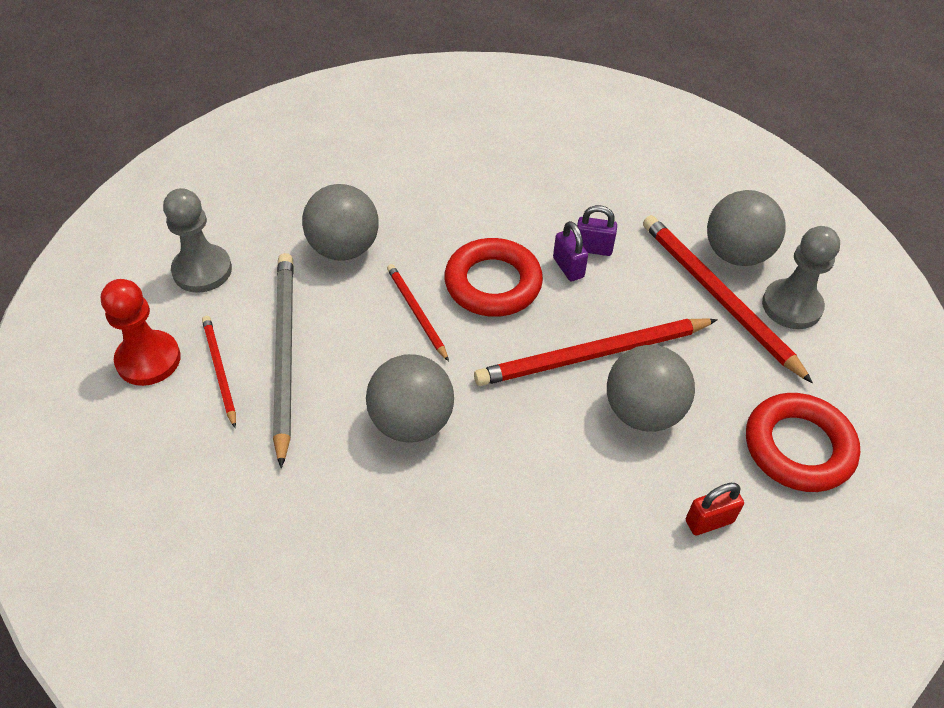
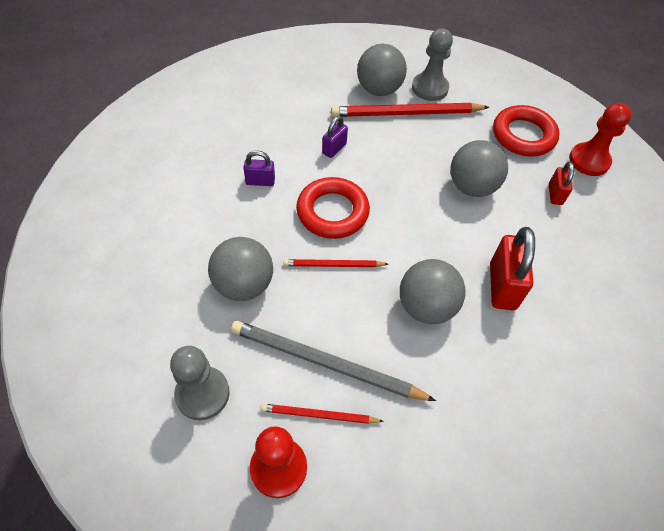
camera: 65 degrees left, 5 degrees up
(493, 497) = (502, 286): none -> red padlock
(568, 267) = (342, 168): purple padlock -> purple padlock (260, 181)
(592, 355) = (419, 189): red pencil -> none
(821, 553) = (589, 161): none -> red pawn

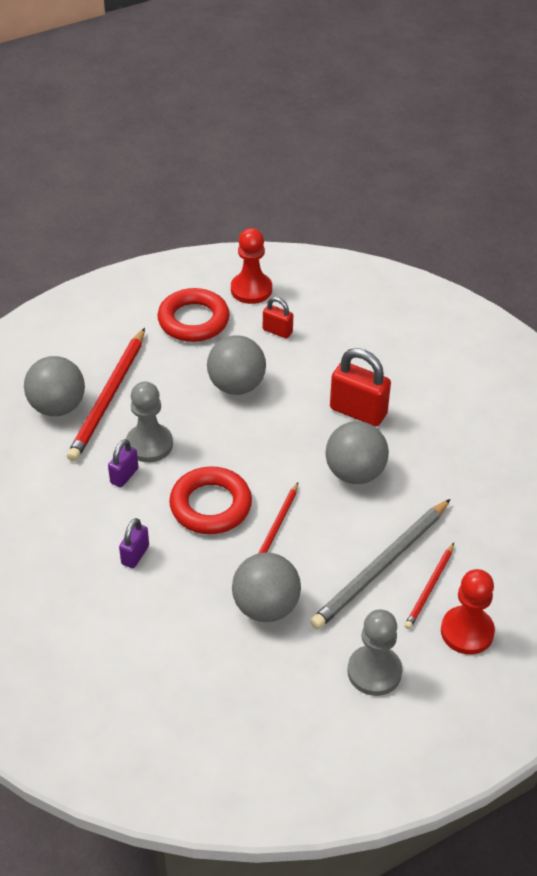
camera: 65 degrees left, 10 degrees down
(334, 149) = (124, 476): purple padlock -> purple padlock turned 60 degrees clockwise
(429, 88) = (83, 364): grey pawn -> grey pawn (149, 444)

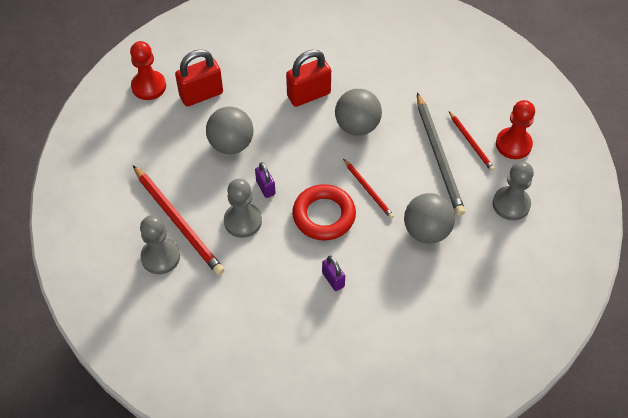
camera: 55 degrees left, 10 degrees up
(57, 407) = (160, 257): grey ball -> grey pawn
(124, 476) = (259, 250): purple padlock -> purple padlock (265, 188)
(193, 320) = (148, 134): red ring -> none
(277, 331) = (201, 95): red padlock -> red padlock, size x1.79

